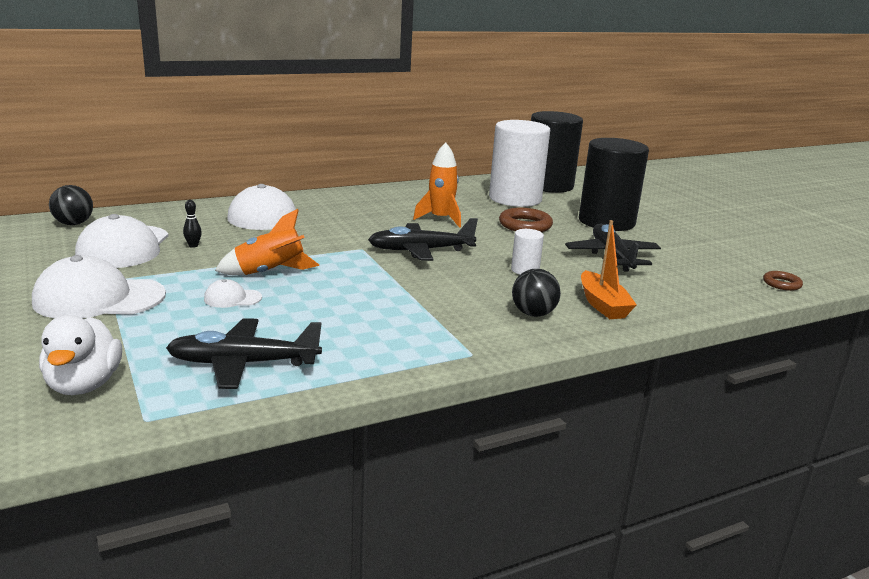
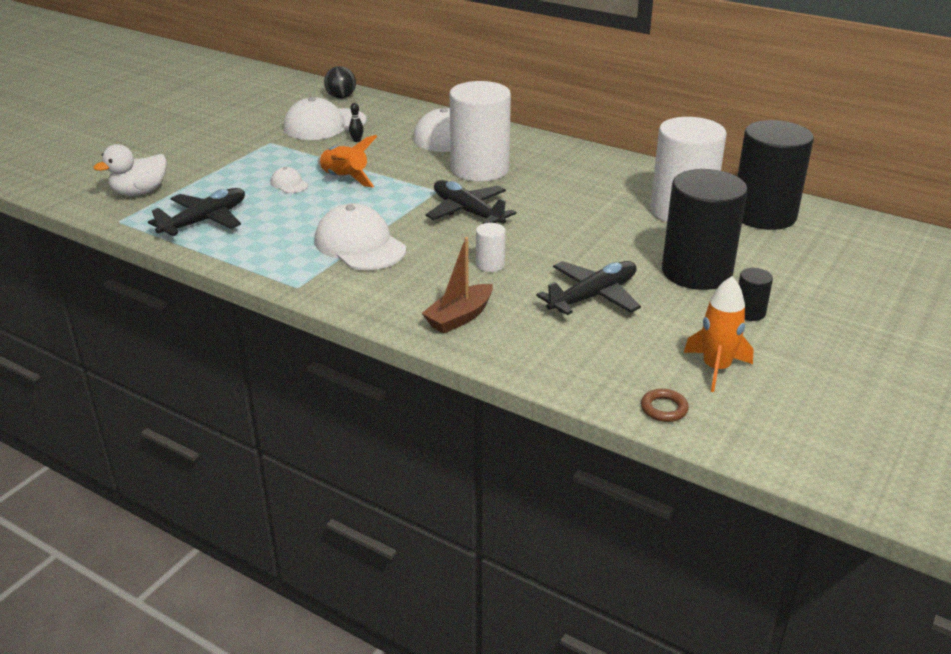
camera: 60 degrees right, 10 degrees up
(99, 298) = (242, 151): white cap -> white cap (360, 245)
(244, 364) = (204, 221): black plane -> black plane turned 75 degrees clockwise
(347, 225) = (479, 169): none -> white cylinder
(440, 219) = (558, 197): orange rocket -> orange rocket (716, 368)
(525, 225) = (609, 236): brown ring -> none
(533, 314) = (399, 291): black ball -> none
(603, 305) = (459, 317): orange boat -> brown boat
(673, 227) = (749, 312): none -> black cylinder

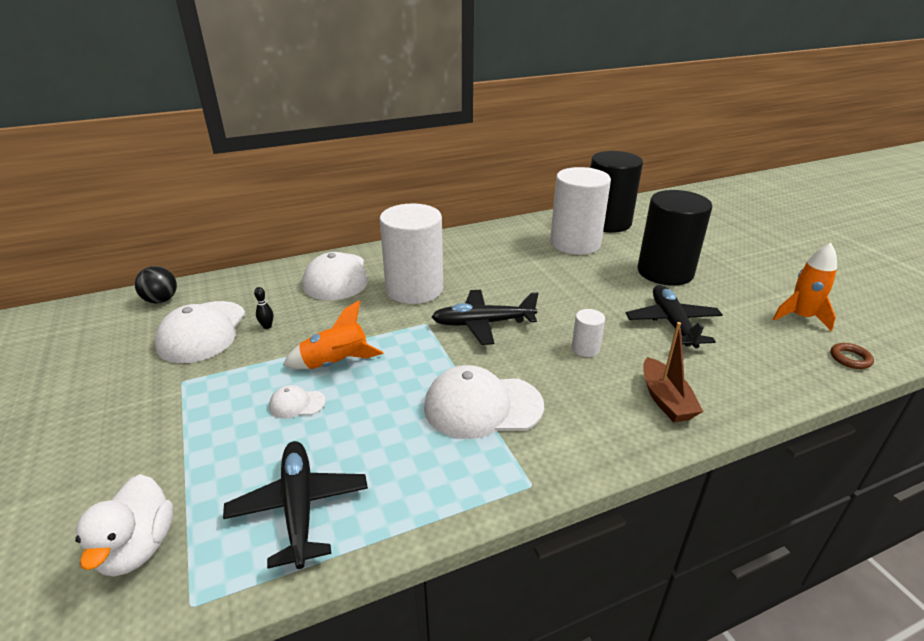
camera: 55 degrees left, 0 degrees up
(749, 312) = (731, 277): black cylinder -> none

